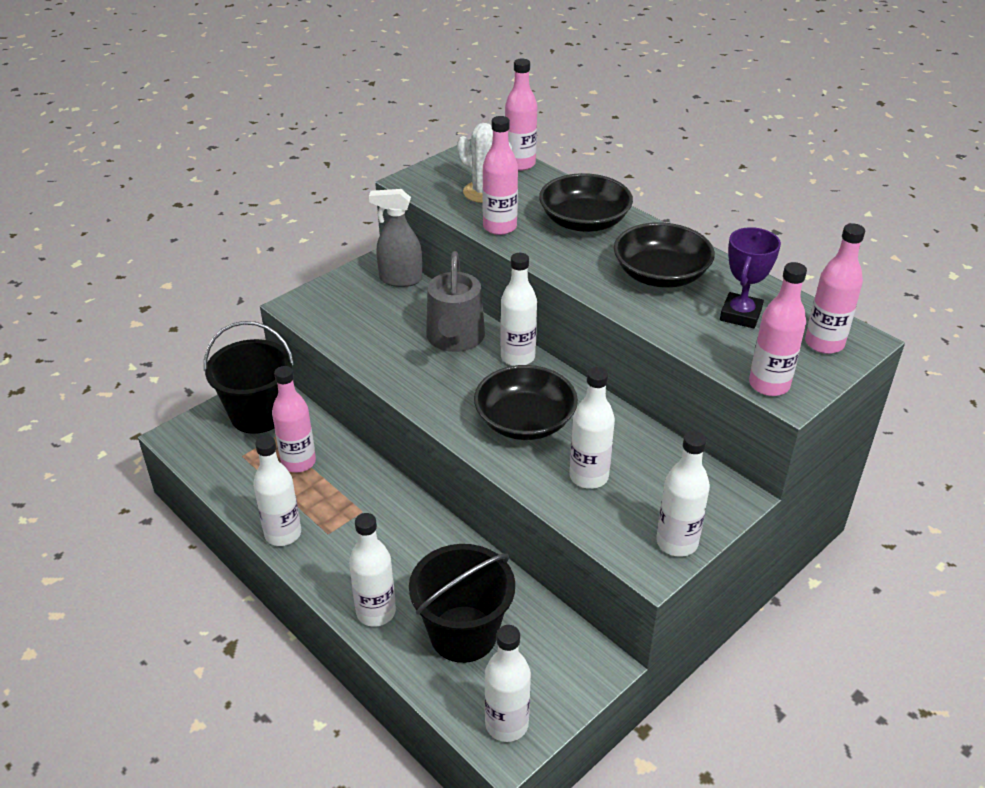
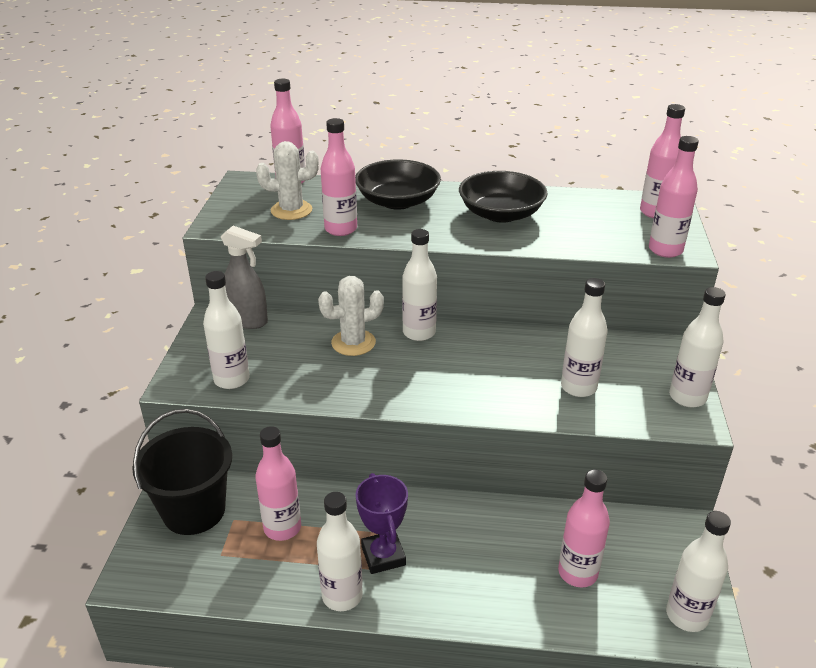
camera: 40 degrees left, 5 degrees down
(376, 612) = (496, 604): white bottle -> white bottle (232, 379)
(400, 279) = (248, 321): grey spray bottle -> grey spray bottle turned 120 degrees counterclockwise
(455, 338) = (353, 343): grey watering can -> white cactus
(463, 634) = (577, 573): black bucket -> pink bottle
(525, 421) = (485, 374): black bowl -> none
(740, 315) = (585, 217): purple trophy -> purple trophy (383, 556)

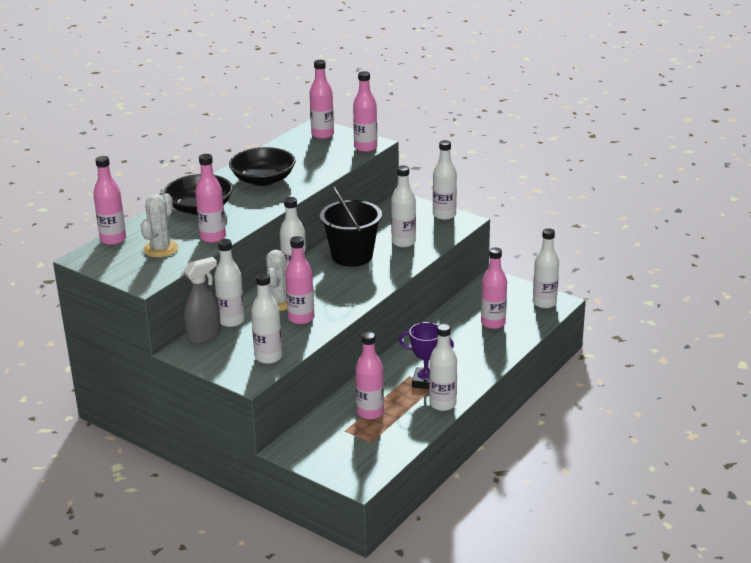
camera: 60 degrees left, 5 degrees down
(194, 511) = (321, 445): black bucket -> black bucket (352, 256)
(291, 326) = (231, 321): none -> white bottle
(331, 372) = (301, 318): none -> pink bottle

